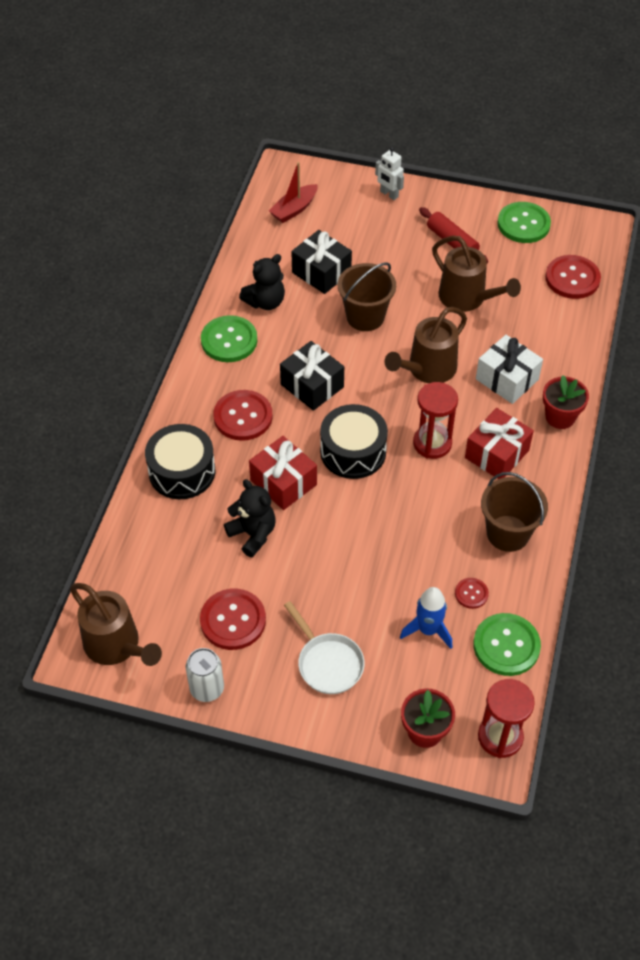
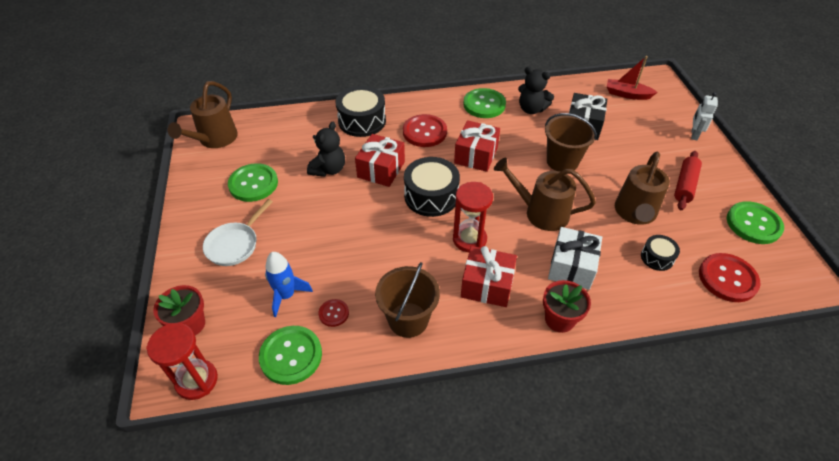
camera: 65 degrees right, 5 degrees down
(207, 688) = (194, 190): white can -> none
(233, 620) = (253, 184): red button -> green button
(312, 386) = (476, 155): black gift -> red gift
(527, 312) = (657, 257): none -> black drum

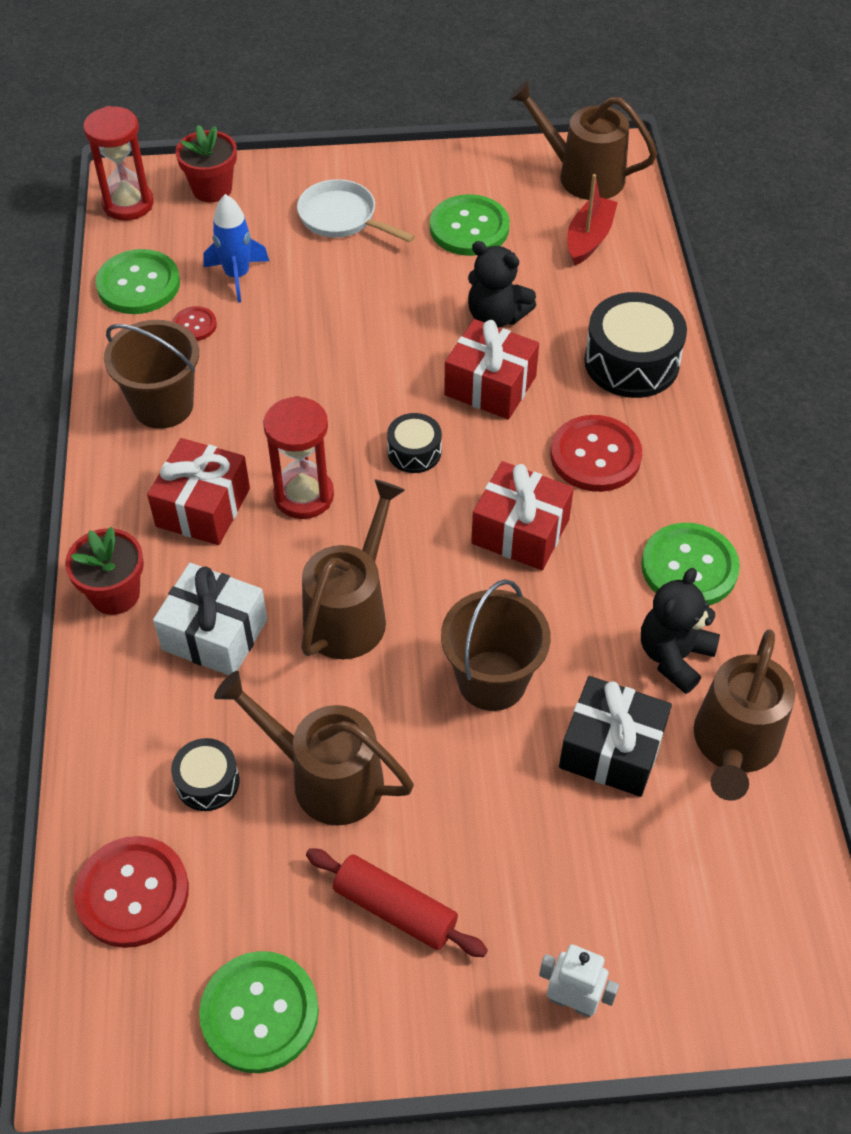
camera: 95 degrees right, 5 degrees up
(431, 196) = (414, 452): black drum -> black drum, size x0.54
(568, 95) = (733, 746): none -> brown watering can
(627, 94) = (741, 888): red boat -> red boat (589, 239)

